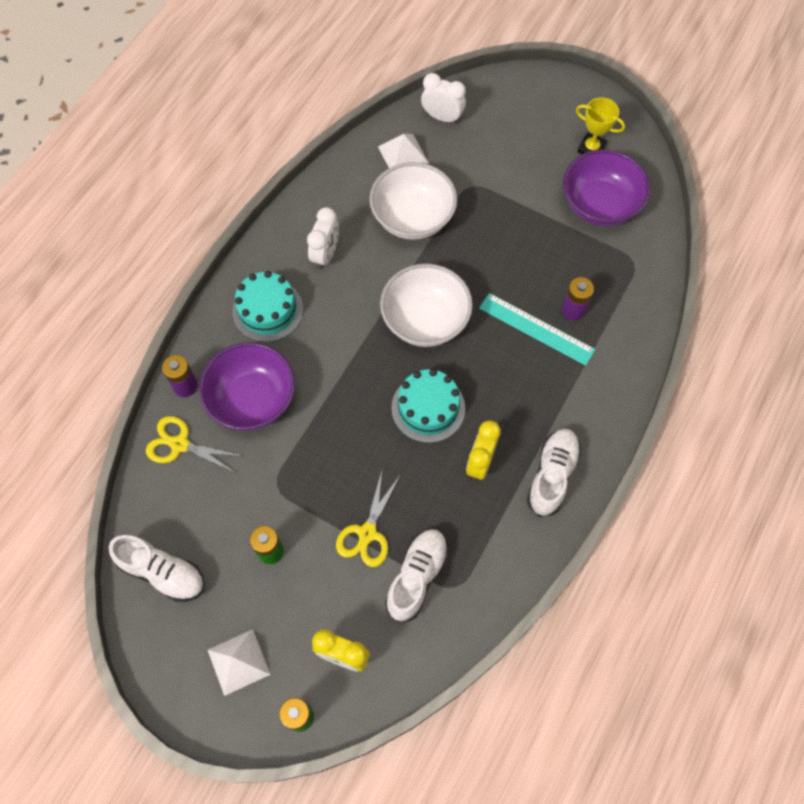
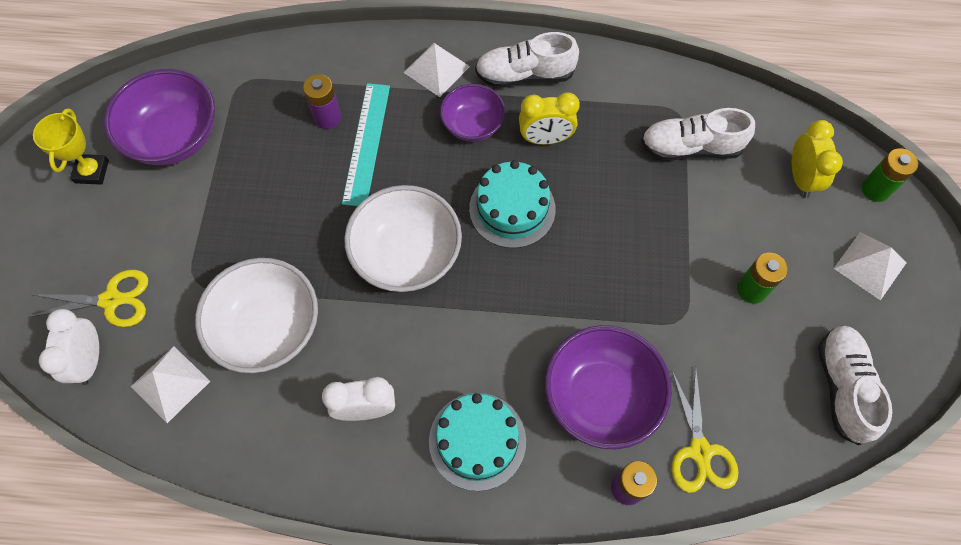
camera: 115 degrees left, 0 degrees up
(367, 533) = (677, 208): yellow scissors -> yellow scissors (112, 300)
(519, 412) = (472, 125): none -> purple bowl
(588, 408) = (436, 69): none -> white pyramid

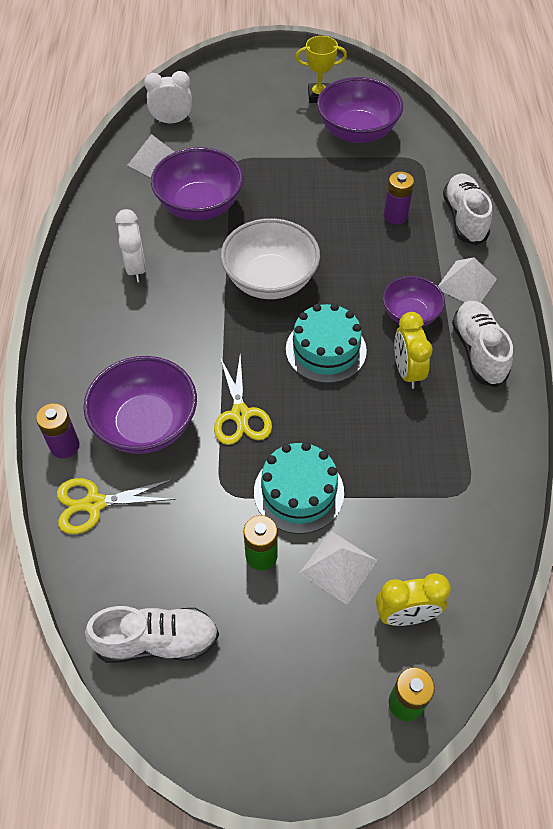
camera: 85 degrees right, 10 degrees down
(112, 300) = (217, 123): yellow scissors -> yellow scissors (240, 415)
(268, 328) = (200, 206): white bowl -> purple bowl
(367, 143) = (375, 243): turquoise ruler -> none
(477, 441) = (109, 339): turquoise cake -> turquoise cake (298, 492)
(690, 147) = (423, 500): white shoe -> white shoe (464, 218)
(870, 265) = (302, 685): white pyramid -> white pyramid (338, 566)

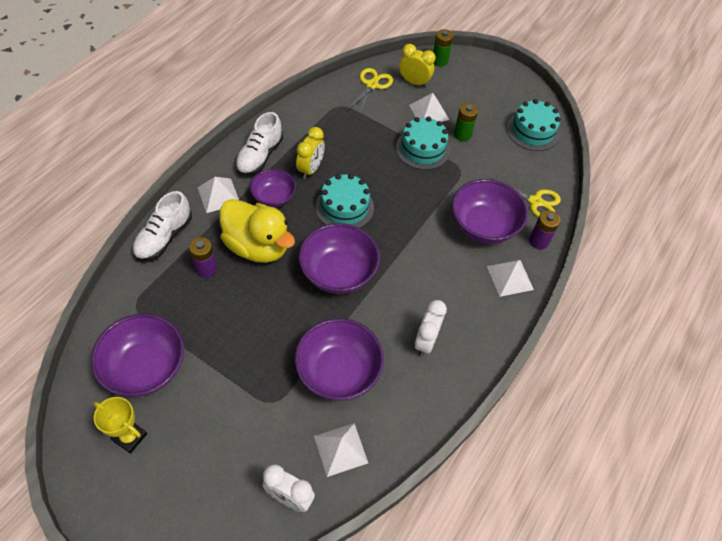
camera: 150 degrees left, 0 degrees up
(80, 379) = (510, 277): none -> white pyramid
(157, 641) = (533, 131): white shoe -> turquoise cake
(240, 415) = (425, 200): yellow scissors -> yellow scissors (372, 85)
(270, 280) = (338, 273): white bowl -> purple bowl
(372, 259) = (257, 246): none -> yellow duck

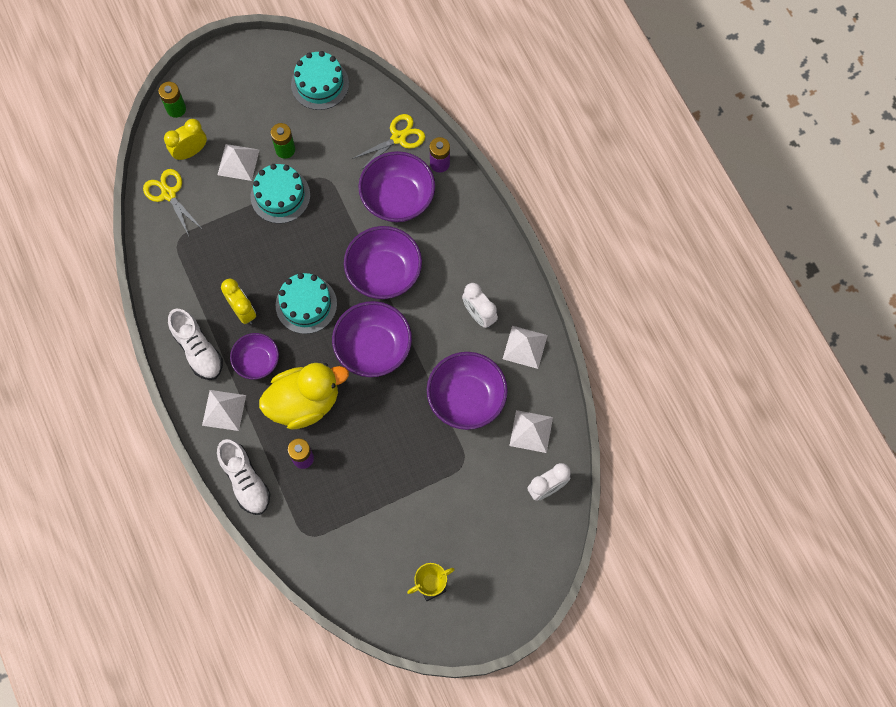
camera: 55 degrees left, 15 degrees up
(145, 368) = (375, 550): purple bowl -> purple bowl (384, 273)
(510, 277) = (460, 211): white pyramid -> white pyramid (525, 347)

